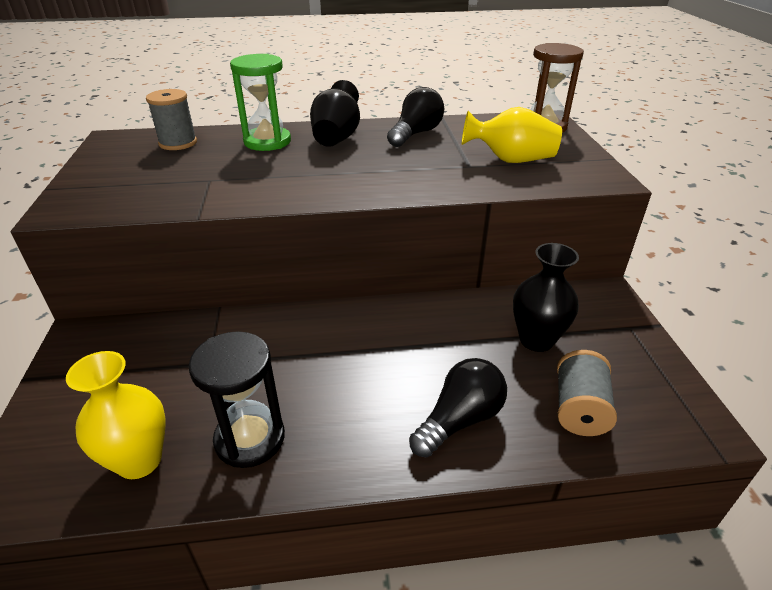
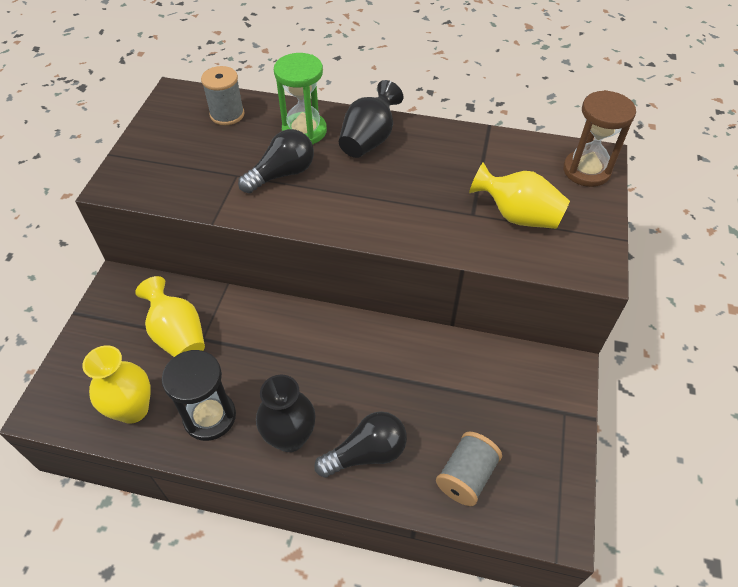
camera: 20 degrees right, 15 degrees up
(176, 367) = (178, 335): none -> yellow vase
(415, 134) = (447, 151): black light bulb -> black light bulb (282, 174)
(536, 340) = (471, 399): black vase -> black vase (290, 437)

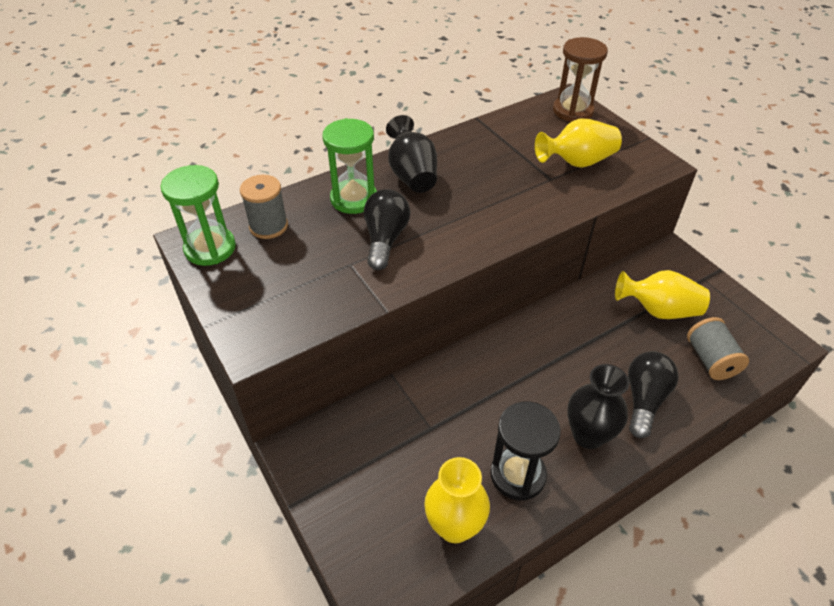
camera: 45 degrees left, 5 degrees down
(176, 107) = (210, 248): none -> green hourglass
(178, 335) = (408, 443): yellow vase -> yellow vase (658, 310)

